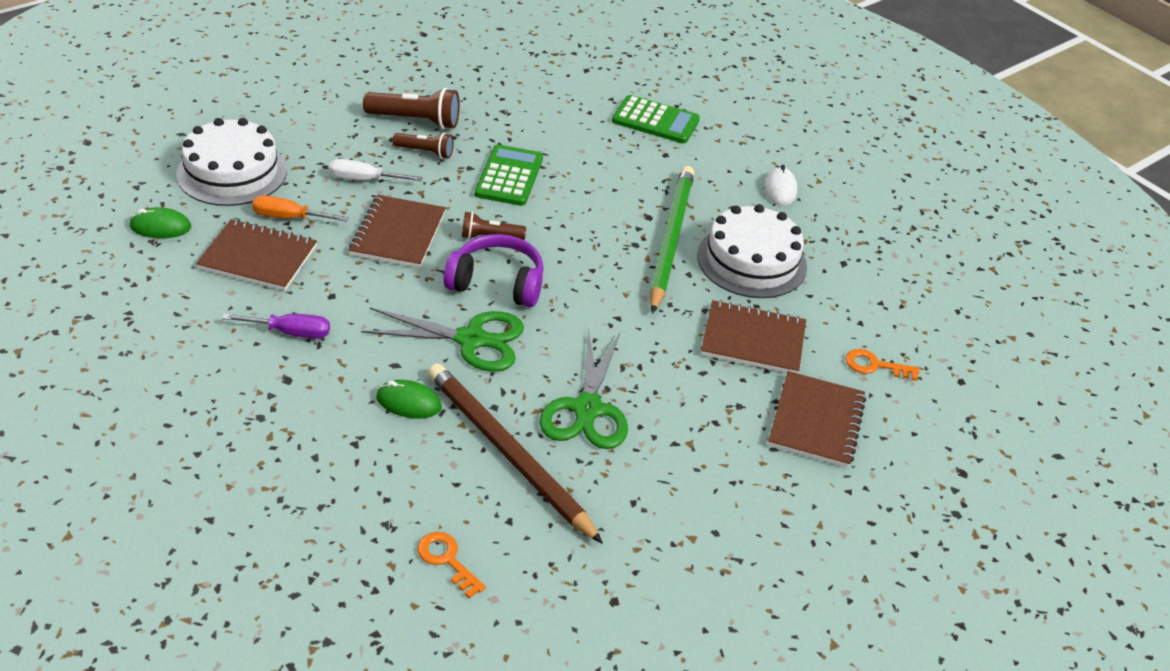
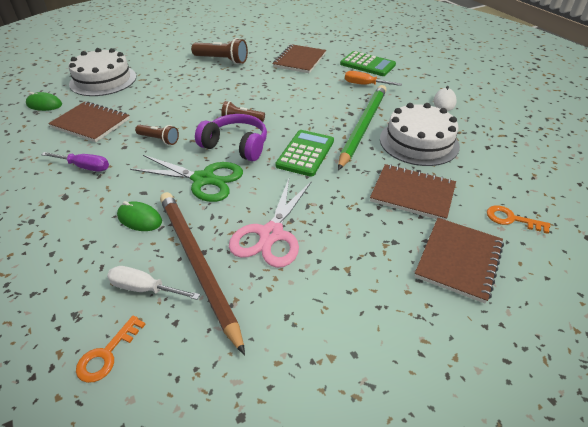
camera: 15 degrees right, 0 degrees up
(289, 218) = (122, 103): orange screwdriver -> orange screwdriver (365, 85)
(364, 179) = (178, 86): white screwdriver -> white screwdriver (144, 288)
(398, 234) = (184, 115): brown notebook -> brown notebook (299, 60)
(425, 152) = (221, 75): brown flashlight -> brown flashlight (159, 140)
(447, 560) = (107, 354): orange key -> orange key turned 120 degrees counterclockwise
(509, 176) = (267, 88): green calculator -> green calculator (305, 153)
(587, 409) = (271, 234): green scissors -> pink scissors

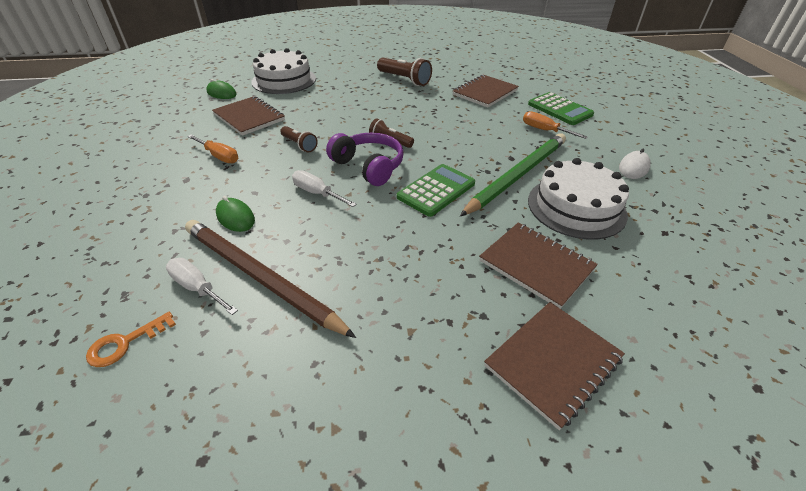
camera: 20 degrees right, 0 degrees up
(85, 167) = (219, 156): purple screwdriver -> orange screwdriver
(197, 263) = (260, 277): brown pencil -> brown pencil turned 45 degrees counterclockwise
(203, 179) = (317, 193): green scissors -> white screwdriver
(271, 234) = (350, 268): pink scissors -> none
(511, 219) = (652, 331): orange key -> none

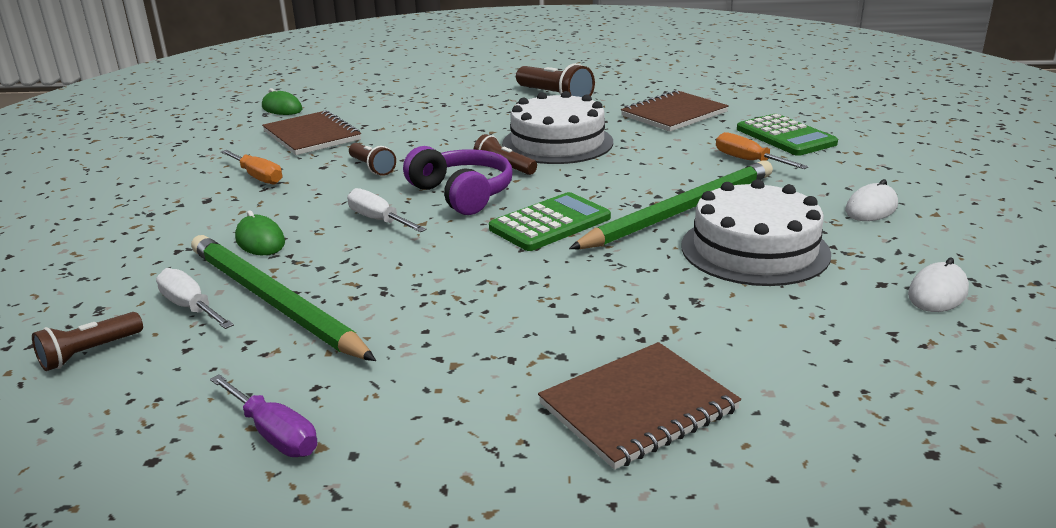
camera: 10 degrees right, 15 degrees down
(125, 343) = (89, 353): orange key -> brown flashlight
(260, 277) = (273, 301): brown pencil -> green pencil
(284, 80) = (375, 95): white cake -> white cake (557, 143)
(295, 419) = (274, 434): none -> purple screwdriver
(536, 265) = (662, 309): brown notebook -> none
(701, 239) = (937, 293): none -> white mouse

